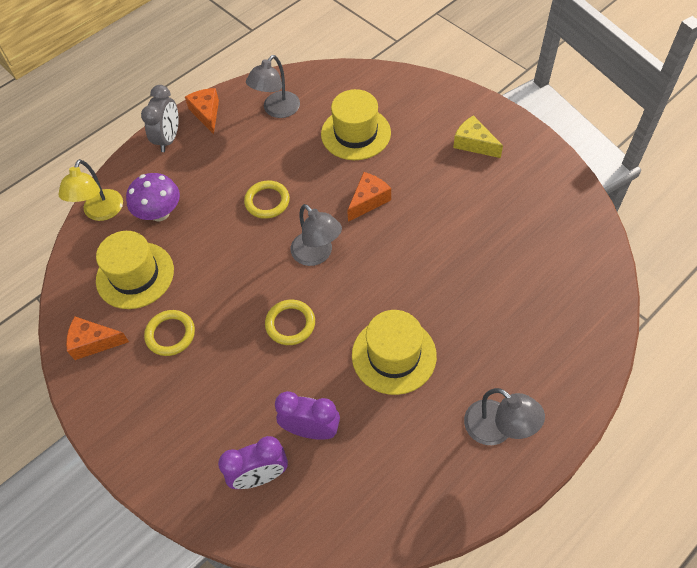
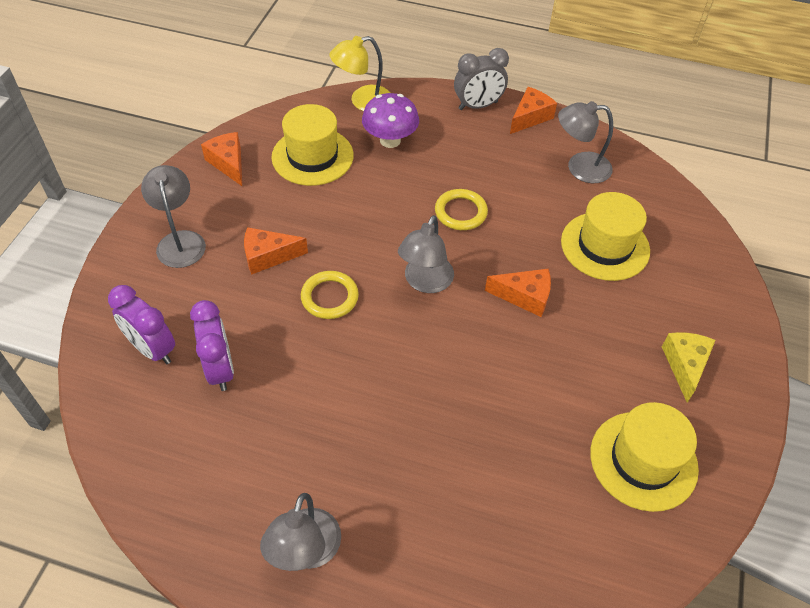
camera: 55 degrees right, 5 degrees down
(157, 414) = (180, 241): none -> grey lamp
(170, 334) = (265, 211): yellow ring -> none
(220, 351) = (268, 256): none -> orange cheese
(394, 355) = (344, 406): yellow hat -> yellow hat (643, 460)

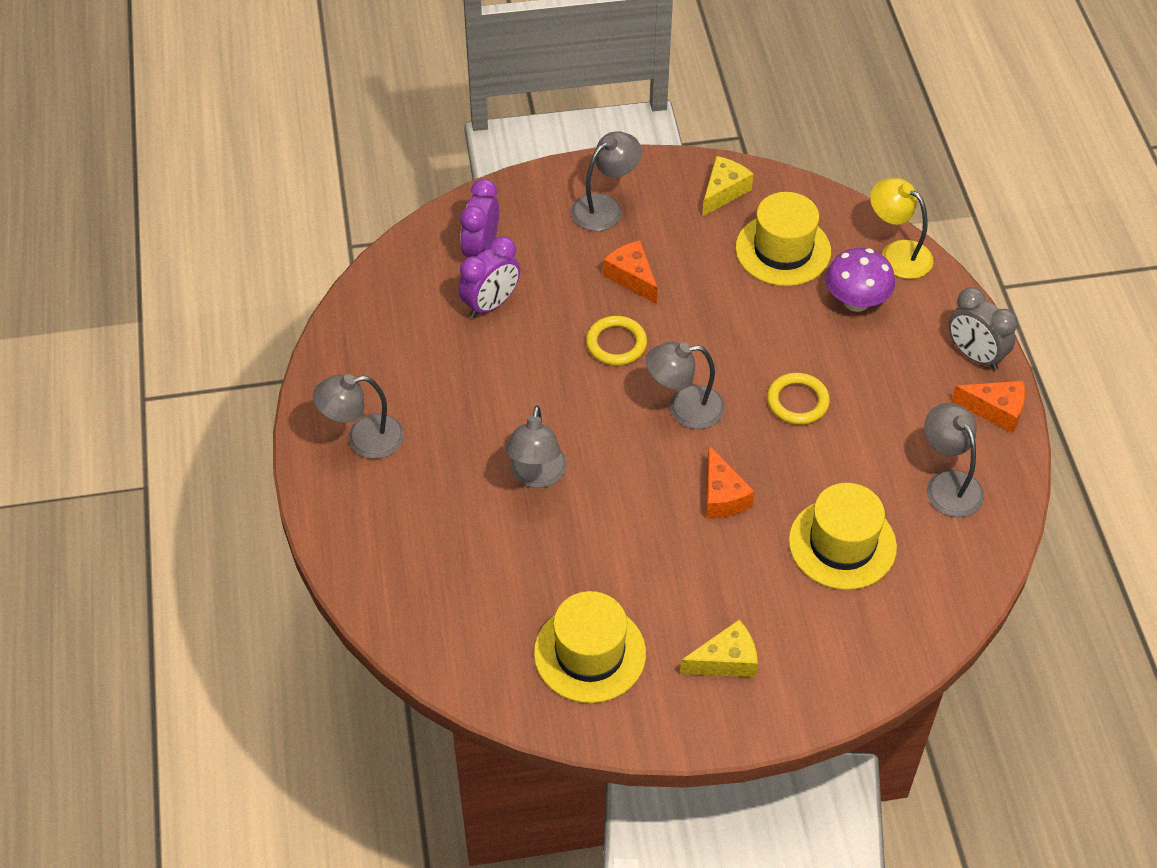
camera: 65 degrees right, 0 degrees up
(228, 163) = (723, 192): orange cheese -> yellow cheese
(435, 418) = (536, 476): none -> grey lamp

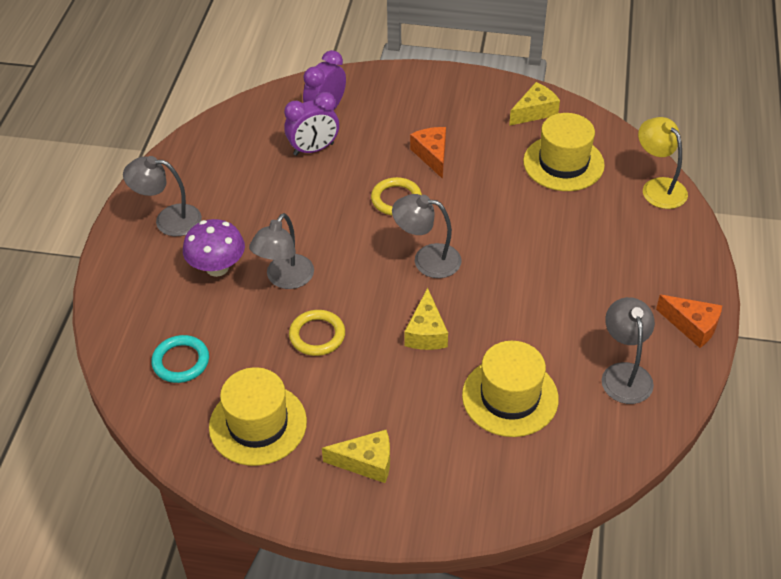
camera: 20 degrees right, 5 degrees down
(468, 607) = (181, 361): none -> turquoise ring
(605, 207) = (435, 102): grey lamp -> none
(722, 496) = (426, 332): orange cheese -> yellow cheese
(797, 401) = (523, 277): yellow ring -> yellow ring (317, 335)
(856, 301) = (607, 214): purple mushroom -> purple mushroom (217, 267)
(974, 355) = (692, 279): grey clock -> none

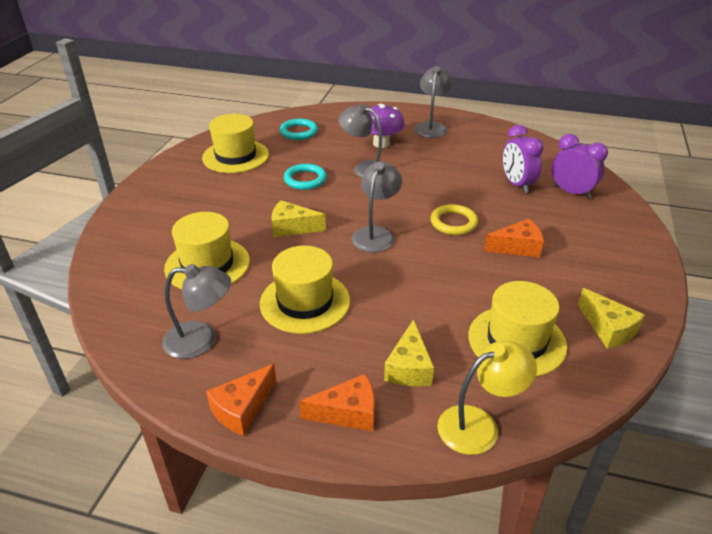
camera: 95 degrees right, 10 degrees down
(317, 335) = (305, 179): yellow ring -> turquoise ring
(366, 462) = (182, 194): yellow cheese -> yellow cheese (409, 367)
(550, 304) = (305, 302): none -> yellow hat
(673, 260) = (348, 413): none -> orange cheese

